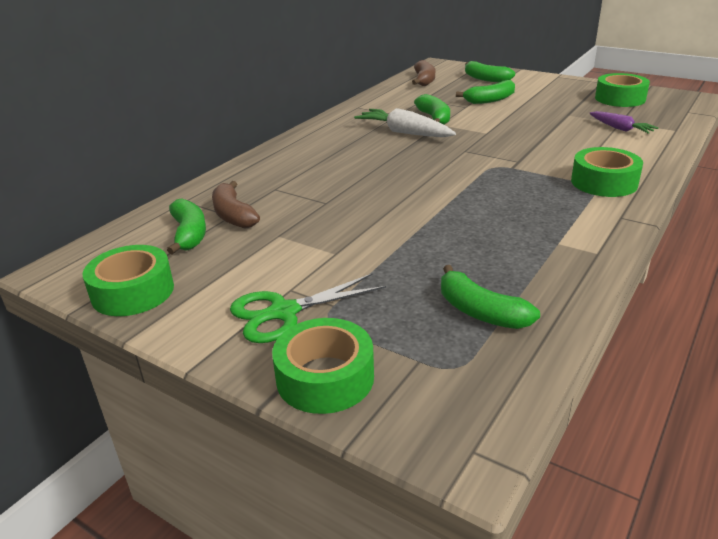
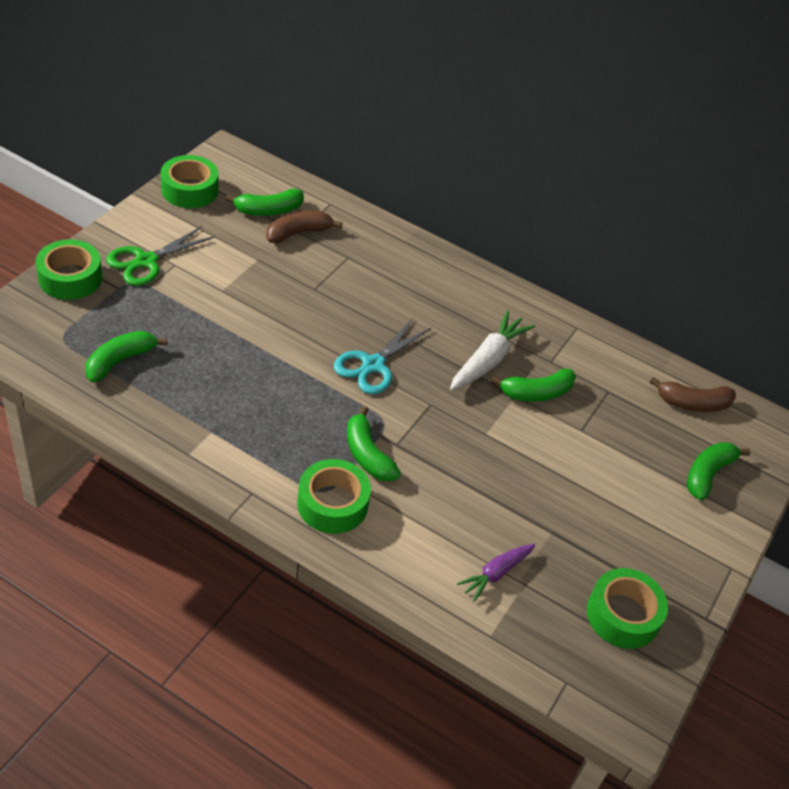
camera: 80 degrees right, 15 degrees up
(284, 312) = (146, 261): green scissors -> green scissors turned 105 degrees counterclockwise
(427, 172) = (373, 365): none -> turquoise scissors
(490, 100) = (609, 460): green banana -> green banana (367, 454)

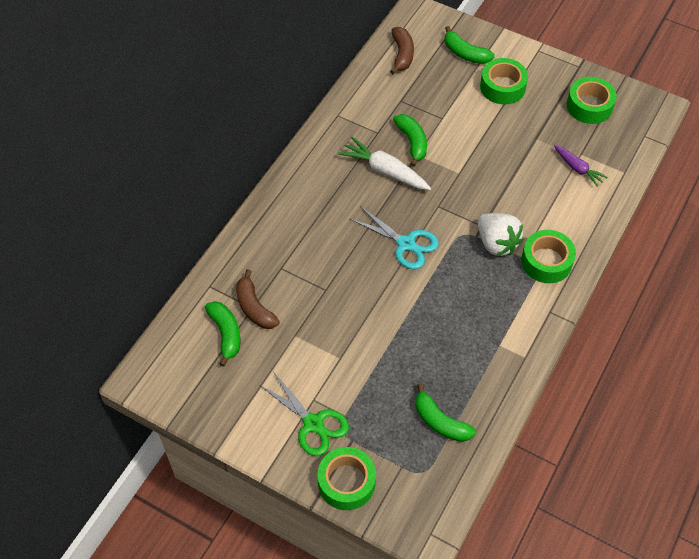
camera: 85 degrees left, 10 degrees up
(190, 190) = (204, 403): green tape -> green tape (502, 87)
(367, 454) = (496, 243): green banana -> white strawberry

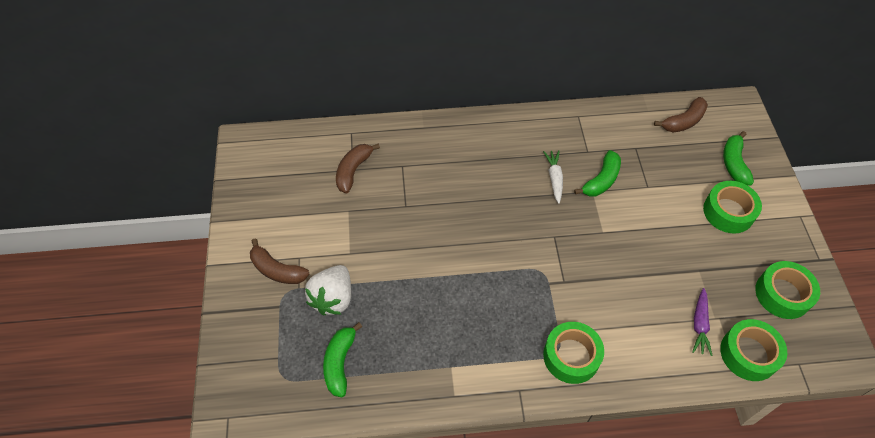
camera: 55 degrees right, 0 degrees up
(226, 334) = (317, 167): green banana -> none
(313, 423) = (277, 270): green scissors -> brown banana
(346, 482) = (238, 325): green tape -> green tape (749, 354)
(385, 171) = (554, 178): white carrot -> white carrot, size x0.63
(405, 244) = (495, 235): turquoise scissors -> none
(496, 243) = (555, 303): white strawberry -> white strawberry (333, 298)

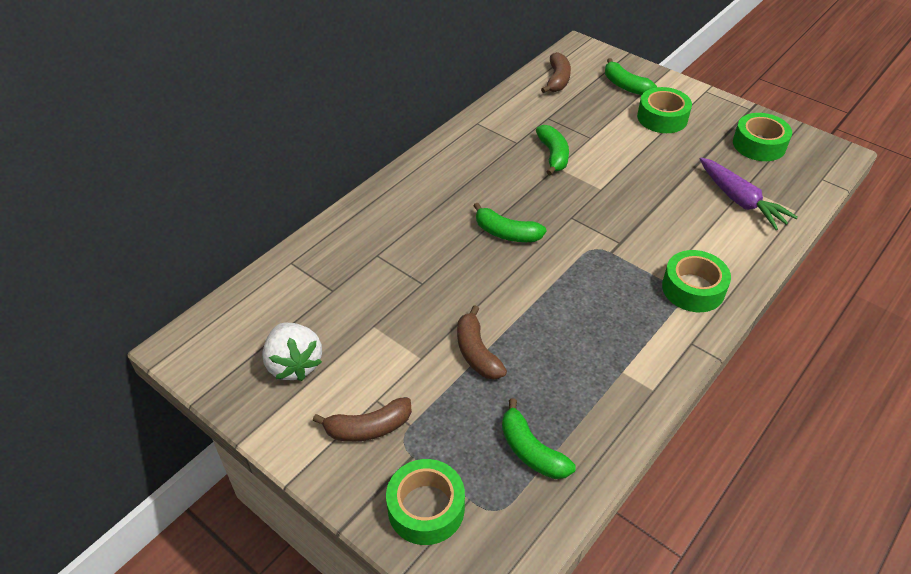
camera: 45 degrees left, 10 degrees down
(333, 298) = (455, 406): white strawberry -> white strawberry (294, 364)
(353, 171) = (335, 291): brown banana -> brown banana (476, 352)
(496, 213) = (506, 233): none -> green banana
(554, 178) = (517, 177): white carrot -> none
(699, 325) = (740, 201): purple carrot -> purple carrot, size x1.59
(749, 354) = (790, 195): green tape -> green tape (426, 508)

